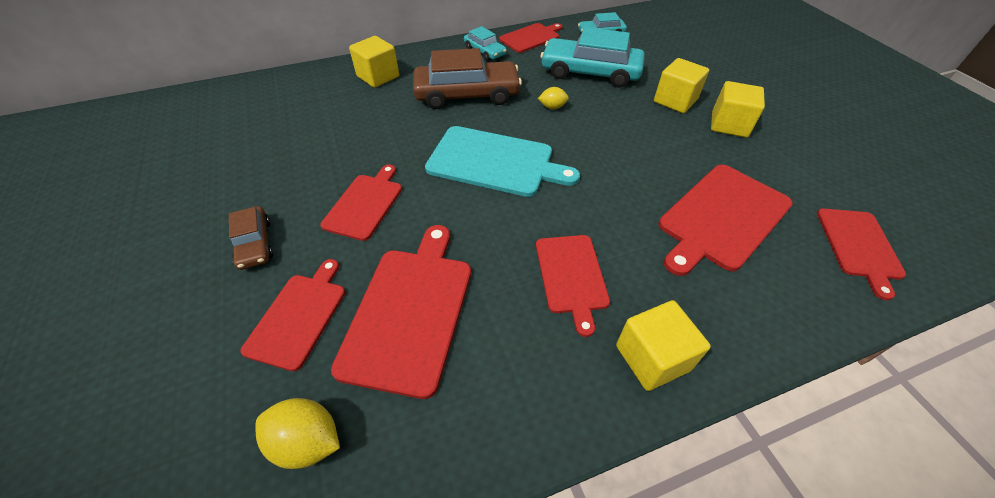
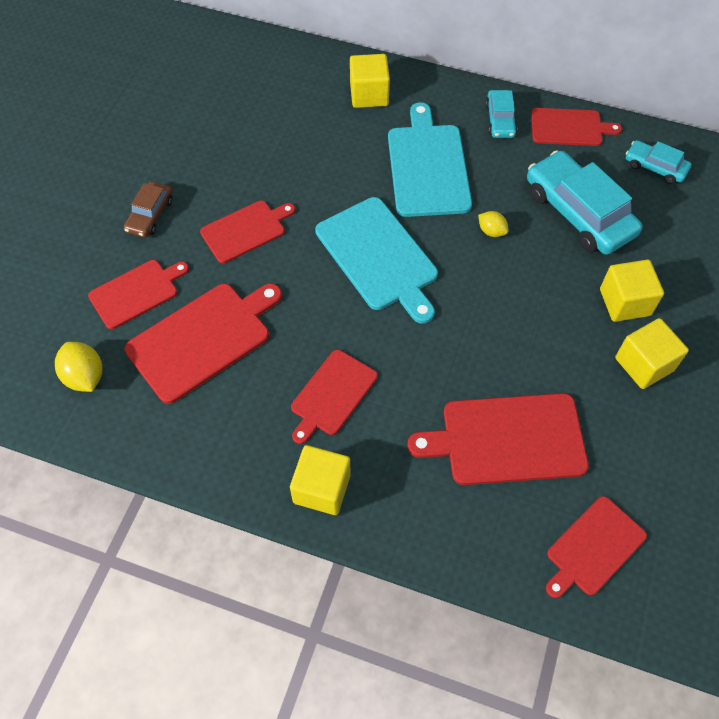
camera: 40 degrees right, 10 degrees up
(467, 94) = (428, 166): brown car -> turquoise cutting board

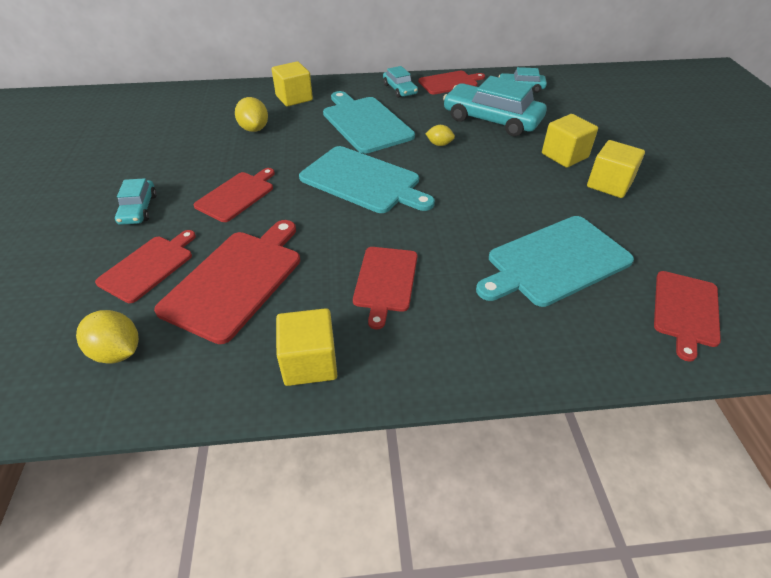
camera: 25 degrees left, 15 degrees down
(150, 215) = (138, 209): brown car -> turquoise car
(303, 134) = (254, 129): none -> yellow lemon
(322, 488) = (424, 357): yellow cube -> yellow cube (309, 362)
(507, 439) = (555, 261): red cutting board -> turquoise cutting board

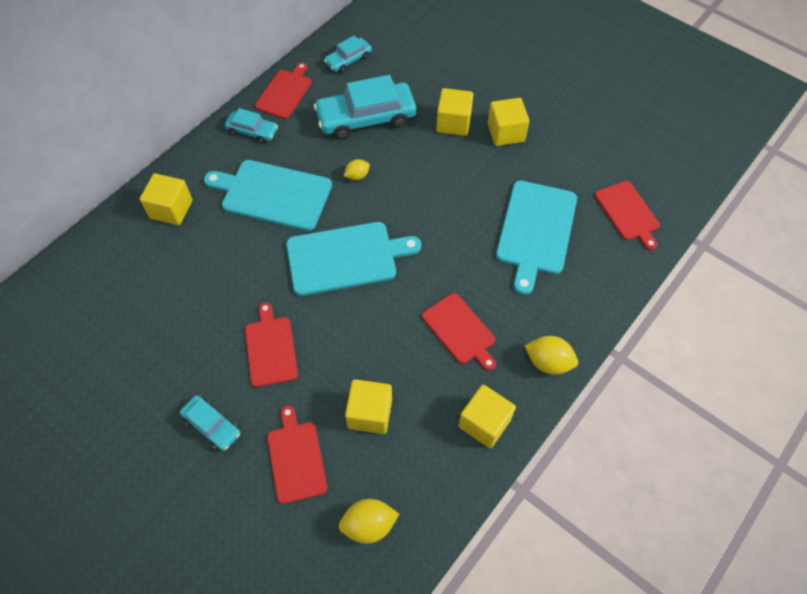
camera: 45 degrees left, 15 degrees up
(236, 280) = (370, 413): red cutting board -> yellow cube
(254, 129) = (187, 272): yellow lemon -> yellow lemon (548, 362)

